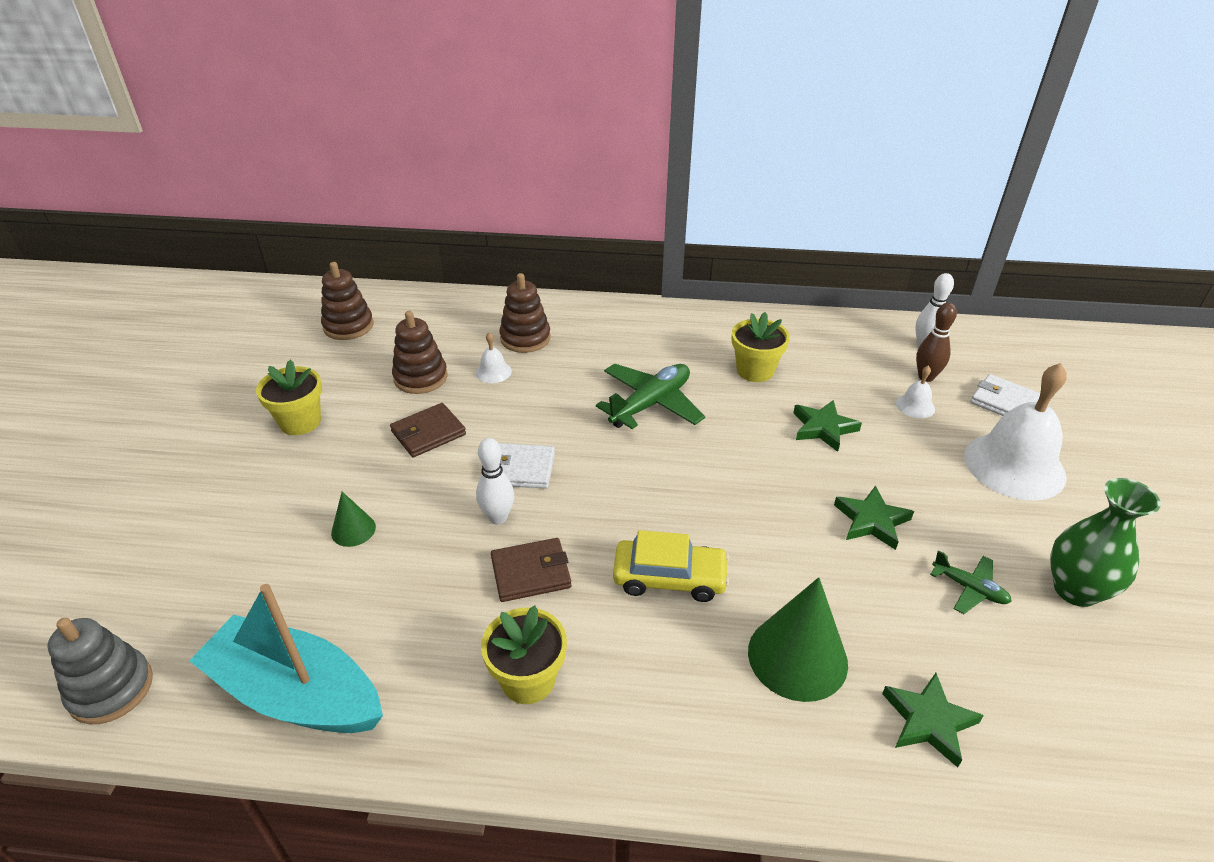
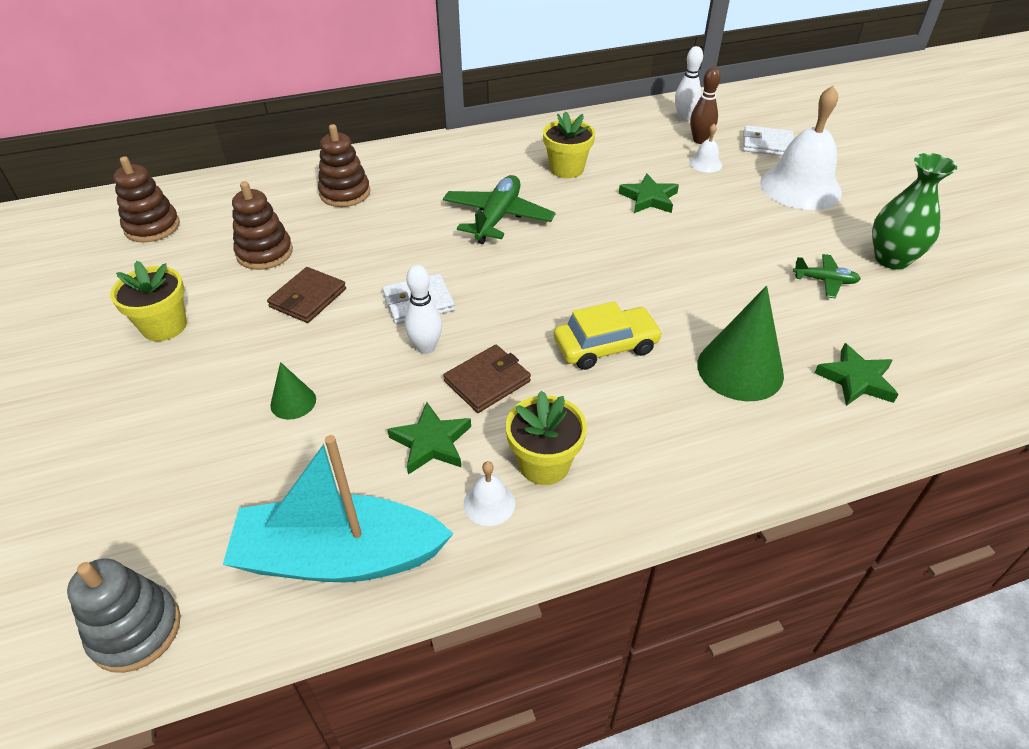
camera: 25 degrees left, 5 degrees up
(493, 372) = (334, 229): white bell -> white bell (489, 503)
(871, 521) = (728, 255): green star -> green star (431, 442)

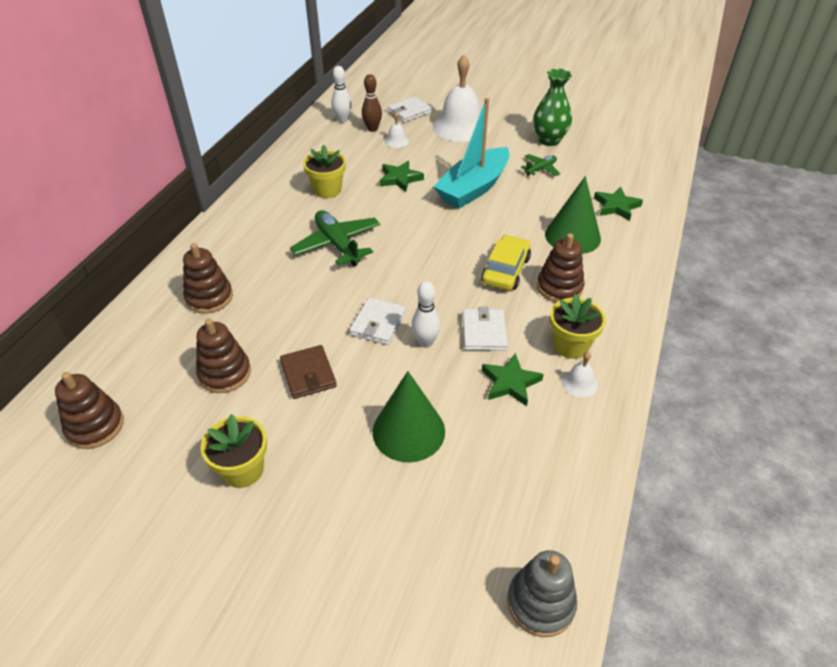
camera: 50 degrees left, 0 degrees up
(293, 402) = (408, 431): green cone -> green cone, size x1.97
(339, 557) = (564, 470): turquoise boat -> turquoise boat (473, 188)
(487, 381) = (484, 332): brown wallet -> white wallet
(632, 404) = (559, 287): none -> brown stacking toy

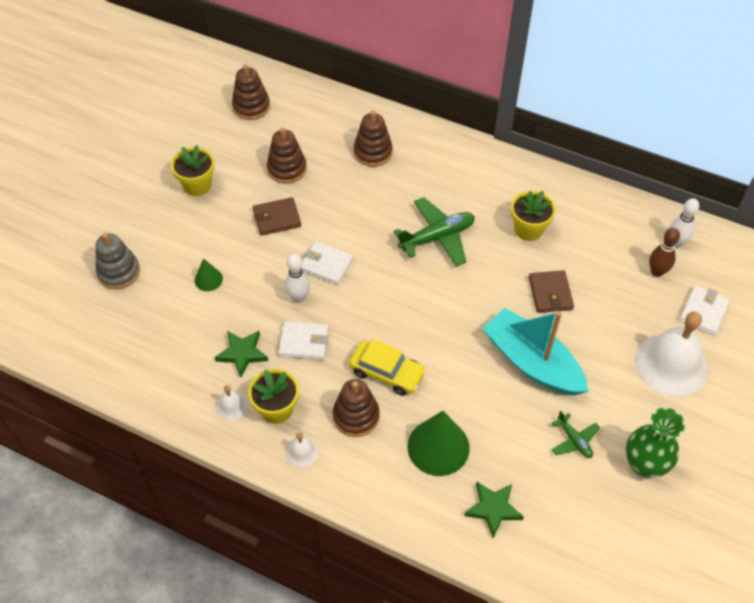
camera: 95 degrees right, 10 degrees up
(396, 141) = (631, 294): white bell -> white bell (302, 452)
(400, 179) = (550, 293): green star -> brown wallet
(408, 431) = (208, 279): green cone -> green cone, size x0.51
(409, 112) = (703, 312): white wallet -> white wallet turned 60 degrees clockwise
(540, 603) = (56, 341): grey stacking toy -> grey stacking toy (119, 272)

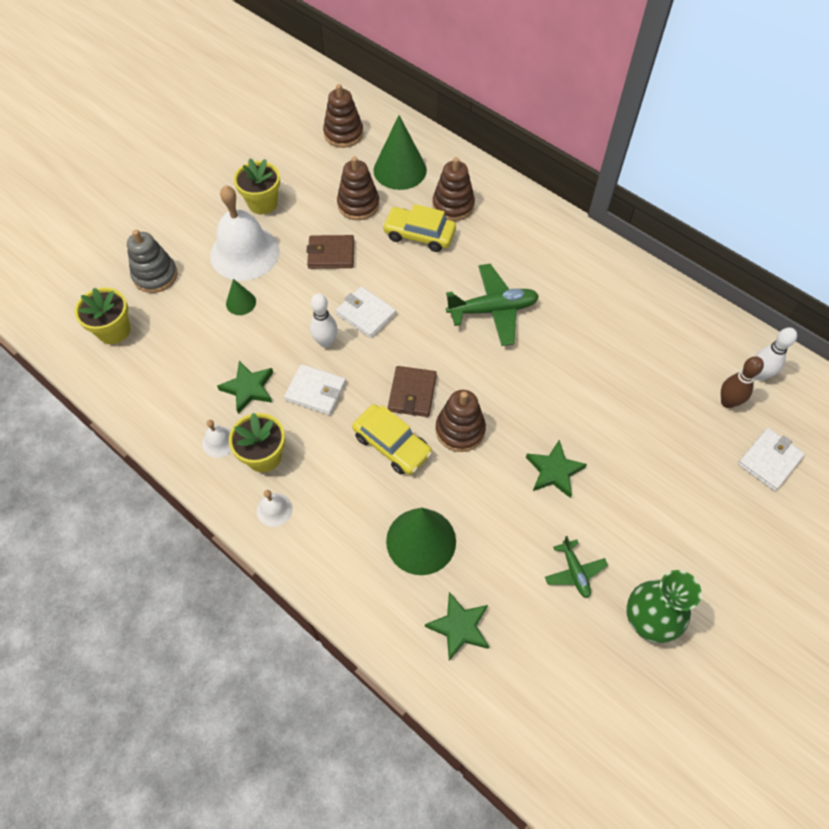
camera: 15 degrees right, 5 degrees up
(314, 129) = (400, 170): none -> green cone
(351, 184) = (419, 235): none -> yellow car
(356, 416) = (344, 484): brown stacking toy -> brown stacking toy (460, 430)
(528, 229) = (595, 323): yellow flower pot -> yellow flower pot (114, 330)
(532, 362) = (554, 471): turquoise boat -> green star
(550, 293) = (598, 399): brown wallet -> brown wallet (412, 393)
(670, 364) = (713, 512): white bell -> white bell (244, 253)

